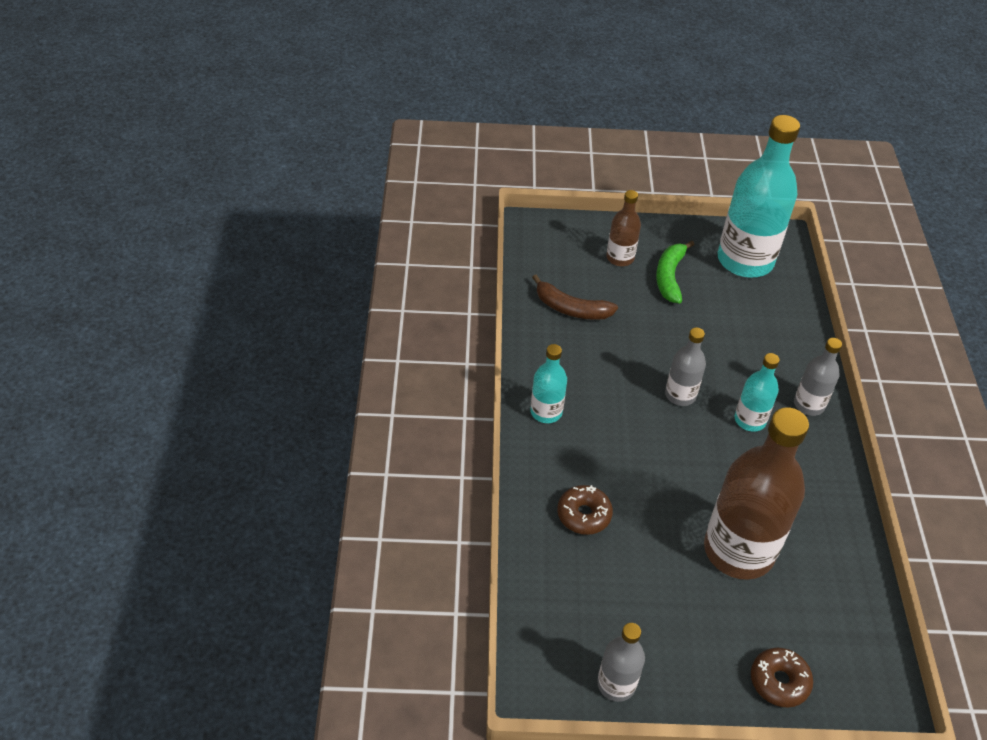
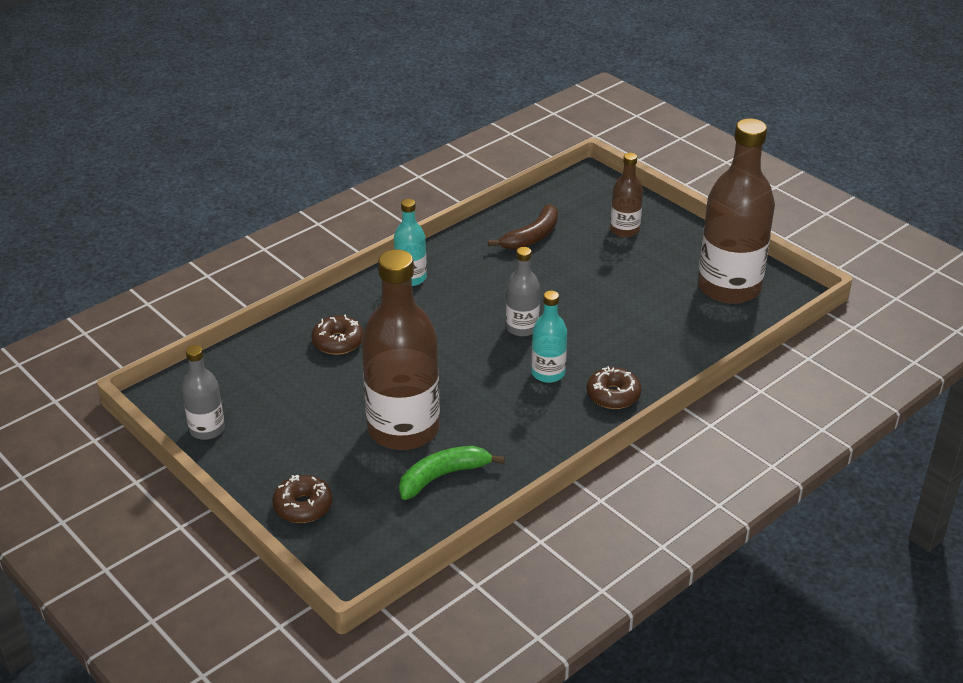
camera: 50 degrees right, 10 degrees down
(571, 308) = (532, 236): brown banana -> brown banana turned 120 degrees counterclockwise
(669, 277) = (644, 262): green banana -> green banana (443, 476)
(745, 260) = (729, 287): turquoise bottle -> brown bottle
(809, 404) = (613, 395): grey bottle -> brown donut

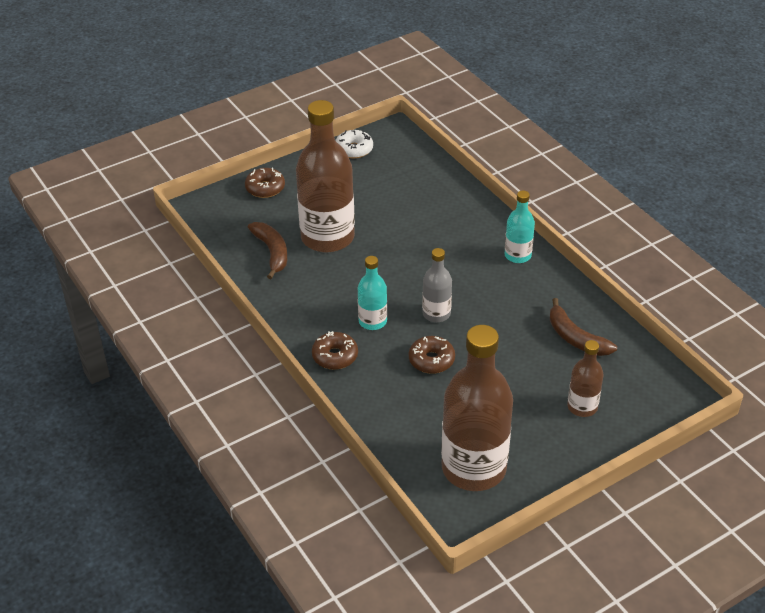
camera: 100 degrees right, 5 degrees up
(207, 429) = (354, 149): grey bottle -> white donut
(338, 342) = (438, 211): brown donut -> brown donut (431, 360)
(443, 476) = (272, 252): green banana -> brown banana

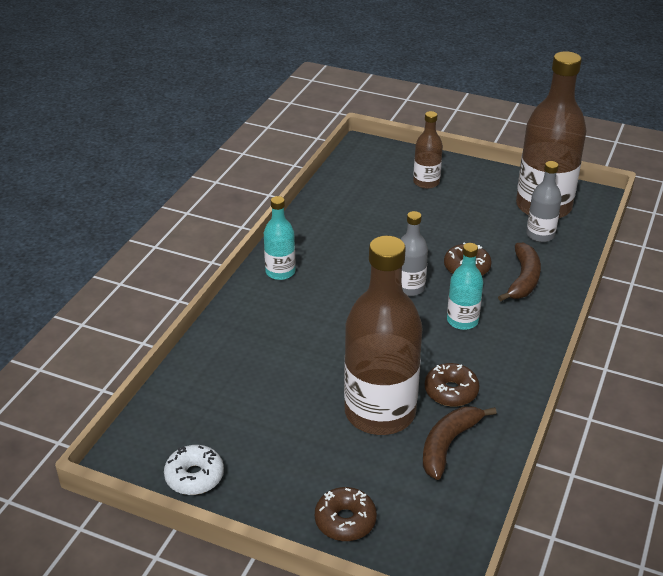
camera: 125 degrees left, 5 degrees down
(335, 356) = (529, 323): brown donut -> brown donut (451, 391)
(433, 436) = (540, 235): none -> grey bottle
(575, 338) = (356, 207): brown banana -> brown banana (523, 279)

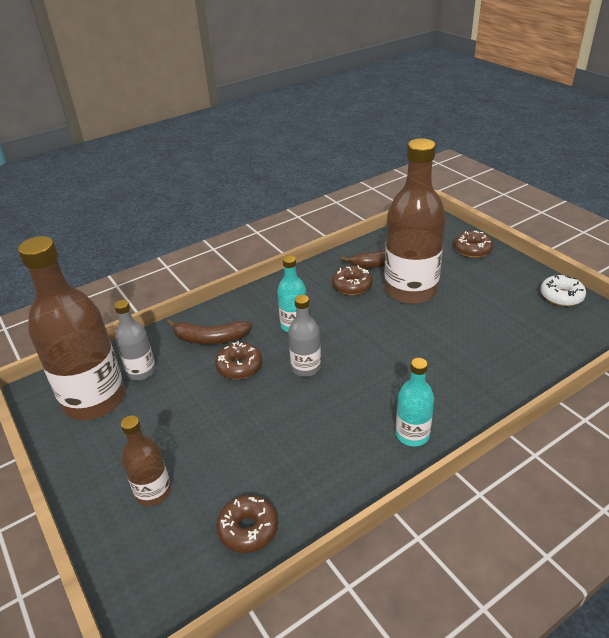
camera: 145 degrees left, 0 degrees up
(347, 189) = (248, 529): none -> brown donut
(523, 279) = (210, 338): brown banana -> brown banana turned 135 degrees counterclockwise

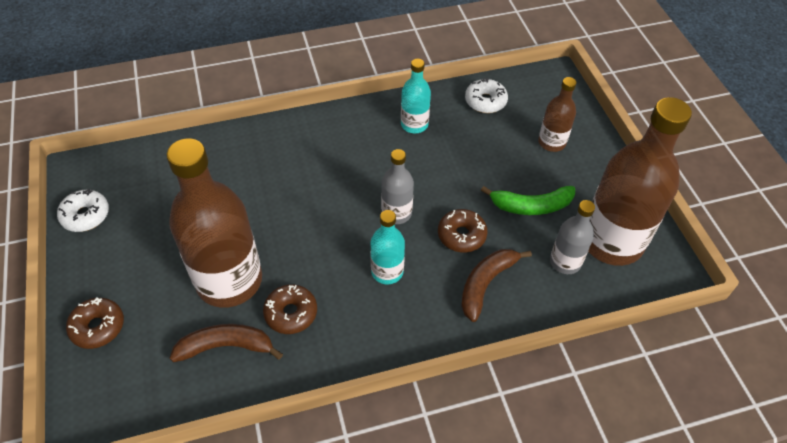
camera: 165 degrees left, 15 degrees up
(175, 410) = (531, 206): none -> green banana
(210, 338) = (486, 284): brown banana -> brown banana turned 75 degrees counterclockwise
(248, 529) = (485, 101): brown donut -> white donut
(412, 434) = (339, 127): turquoise bottle -> turquoise bottle (414, 124)

